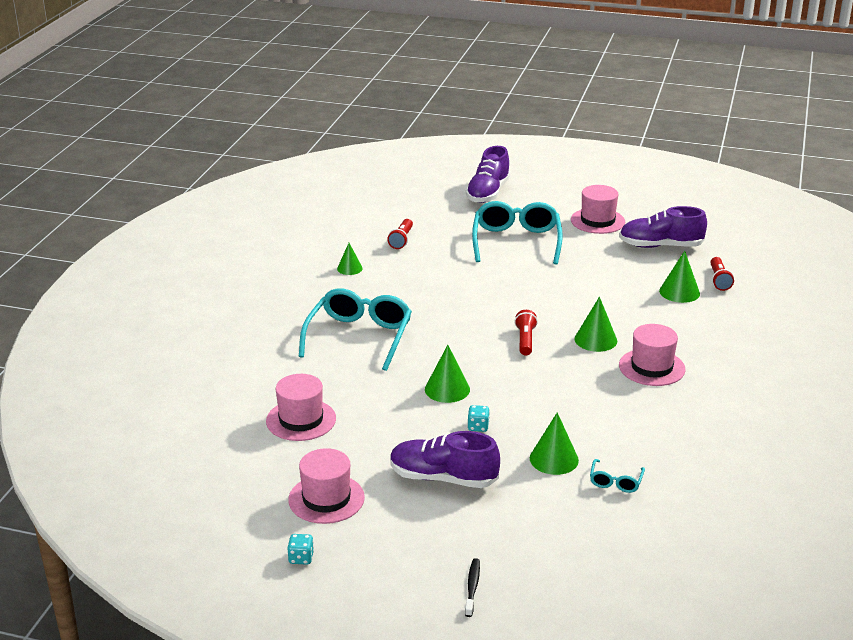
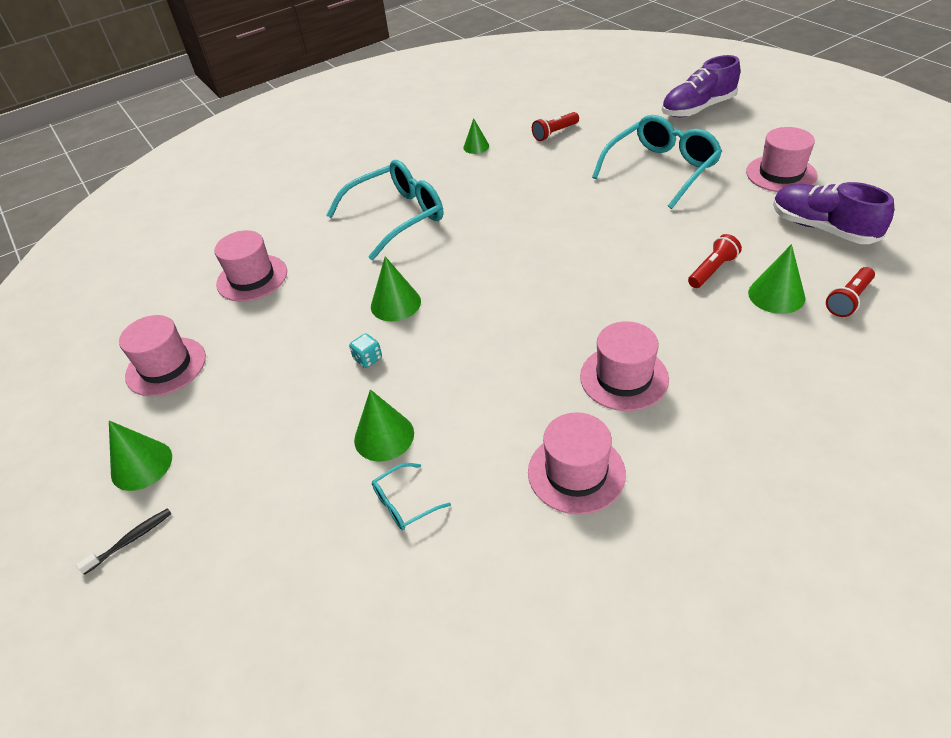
camera: 45 degrees right, 15 degrees up
(301, 558) = (74, 415): turquoise dice -> none
(443, 478) = (269, 399): purple shoe -> none
(525, 340) = (532, 282): red flashlight -> red flashlight (712, 270)
(595, 340) = (604, 314): green cone -> green cone (141, 465)
(687, 422) = (576, 472): none -> pink hat

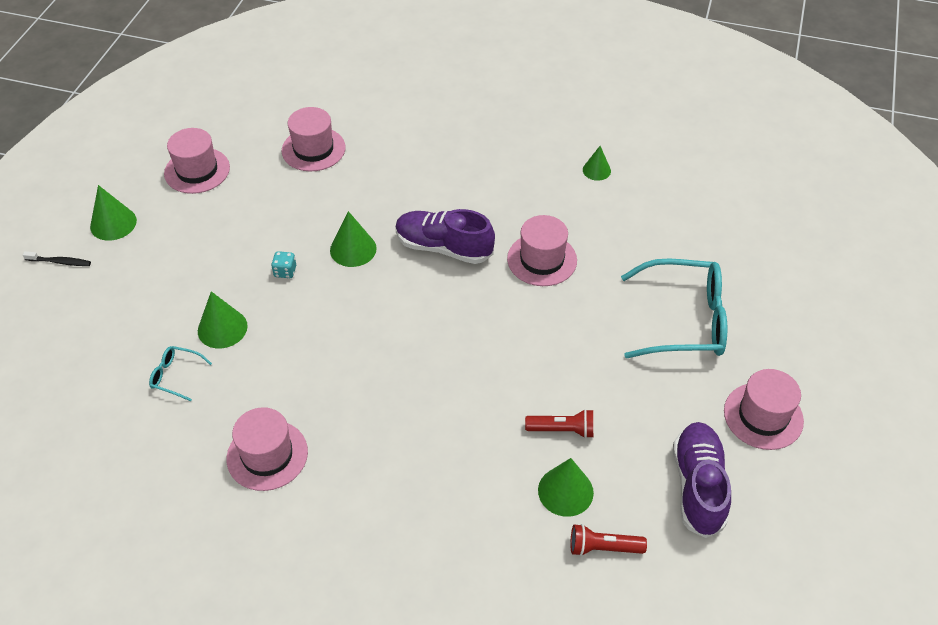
camera: 45 degrees right, 5 degrees up
(397, 217) = (453, 182): turquoise glasses -> none
(555, 133) = (670, 211): red flashlight -> none
(624, 378) = (382, 434): pink hat -> pink hat (542, 259)
(697, 109) = (821, 296): purple shoe -> purple shoe (443, 247)

